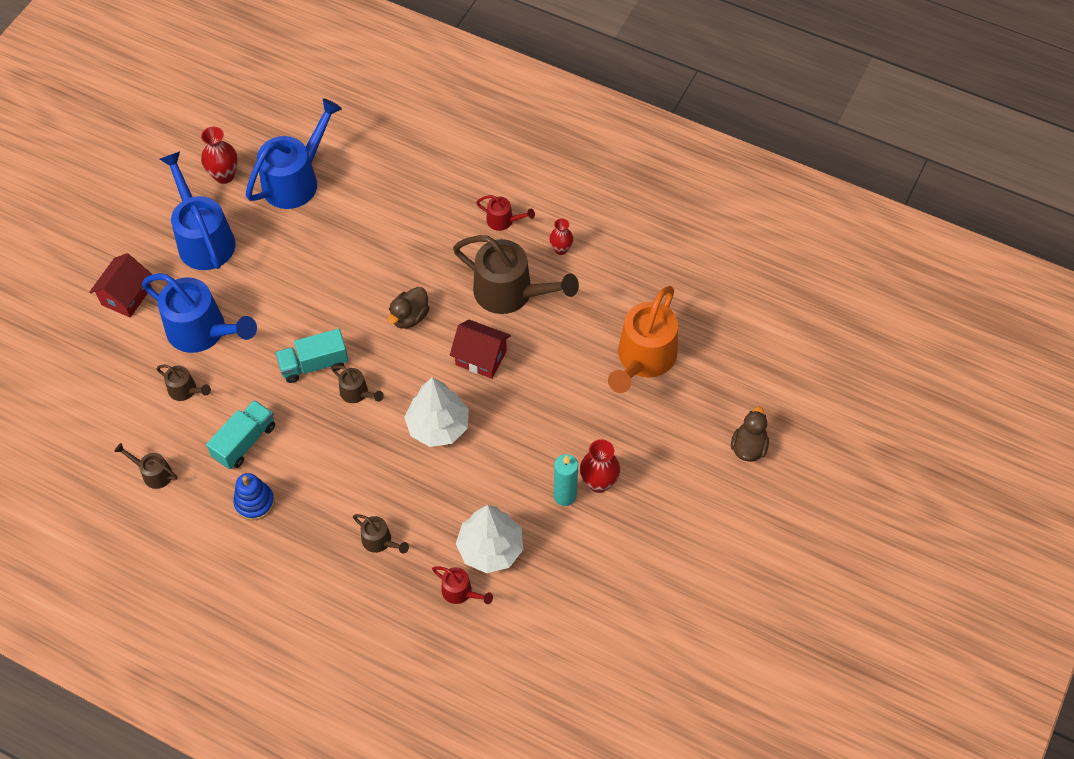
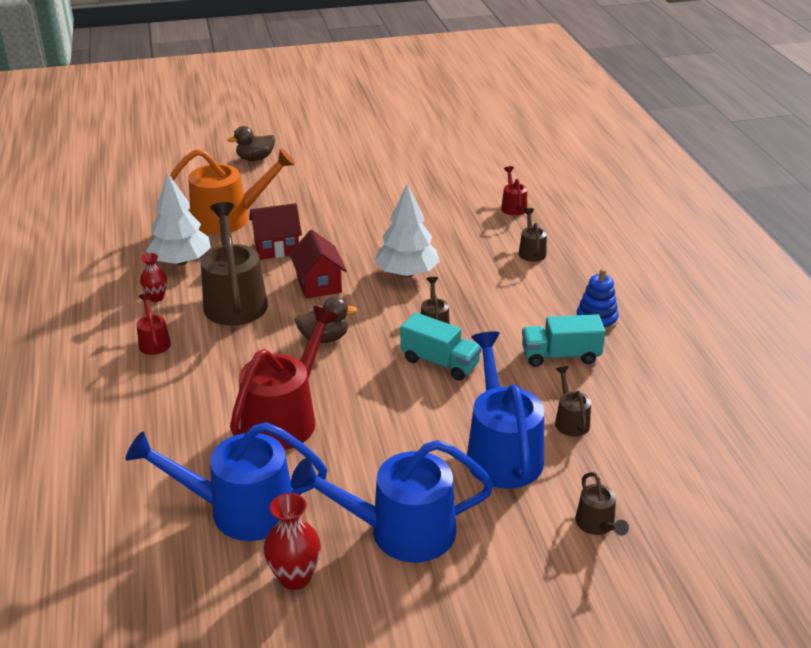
camera: 130 degrees left, 25 degrees down
(126, 296) = (541, 539): red house -> red house (277, 248)
(153, 473) = (662, 387): brown watering can -> brown watering can (597, 525)
(203, 238) = (399, 531): blue watering can -> blue watering can turned 60 degrees clockwise
(350, 245) = (285, 418): none -> red watering can
(490, 548) = (466, 210): white tree -> white tree (181, 261)
(565, 496) = (386, 201): turquoise candle -> none
(598, 482) = (358, 194): red vase -> none

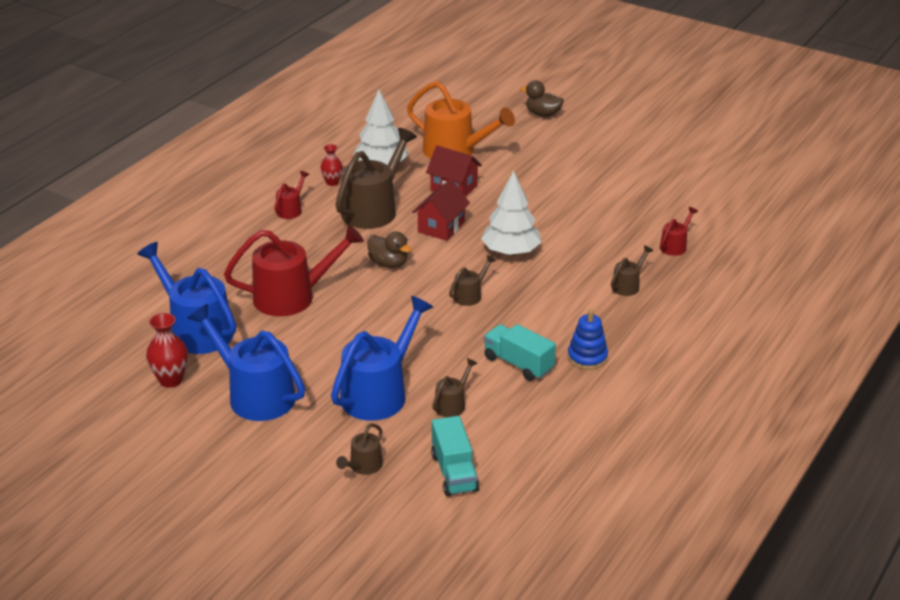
camera: 45 degrees right, 0 degrees up
(440, 362) = (433, 320): turquoise truck -> turquoise truck (454, 472)

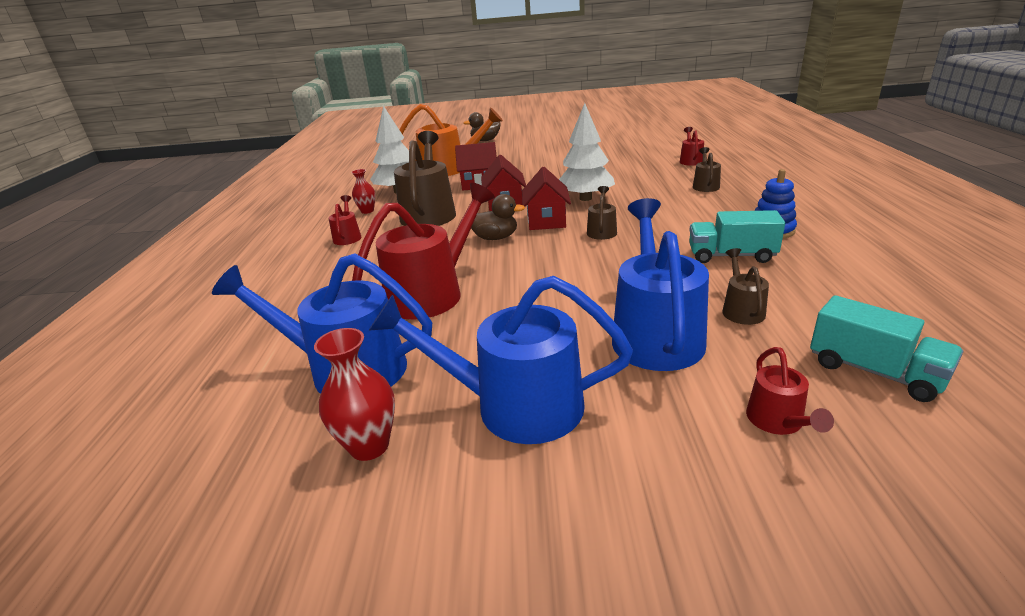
camera: 30 degrees left, 5 degrees down
(363, 467) = (778, 422): brown watering can -> red watering can
(446, 263) = (546, 221): none -> red house

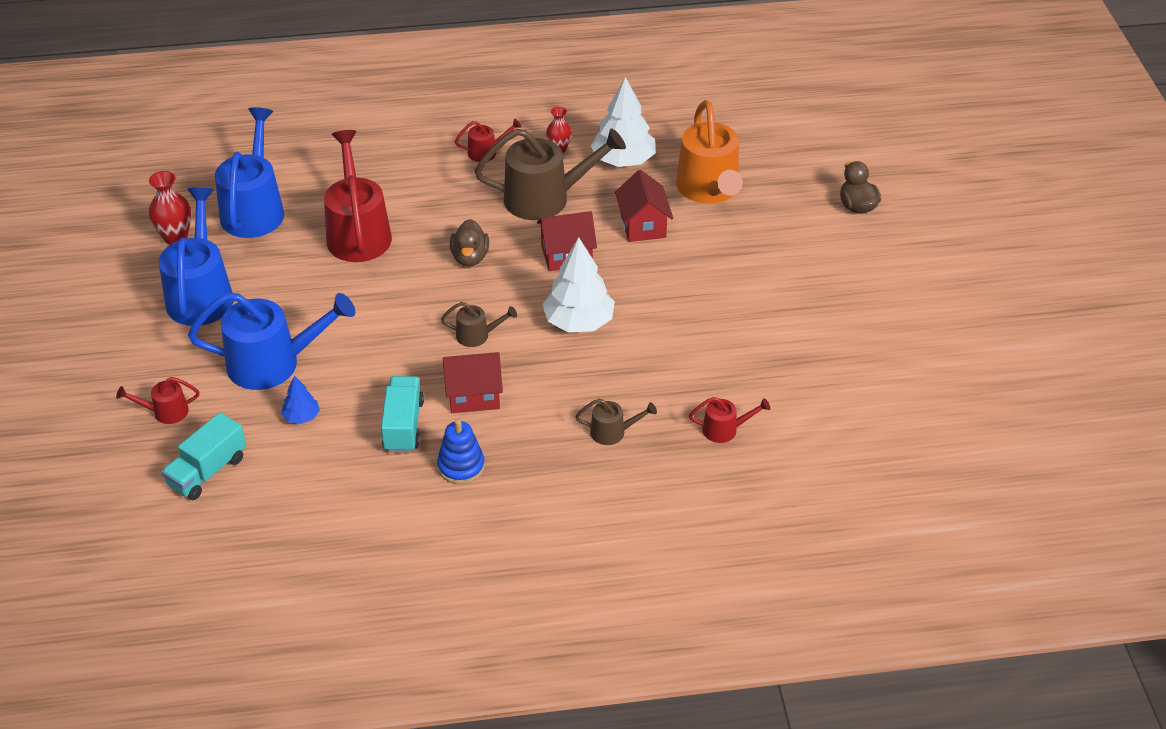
camera: 80 degrees right, 15 degrees up
(433, 293) = (358, 232): red watering can -> red watering can turned 135 degrees counterclockwise
(546, 221) = (511, 292): red house -> red house (473, 396)
(741, 309) = (301, 417): brown watering can -> blue tree

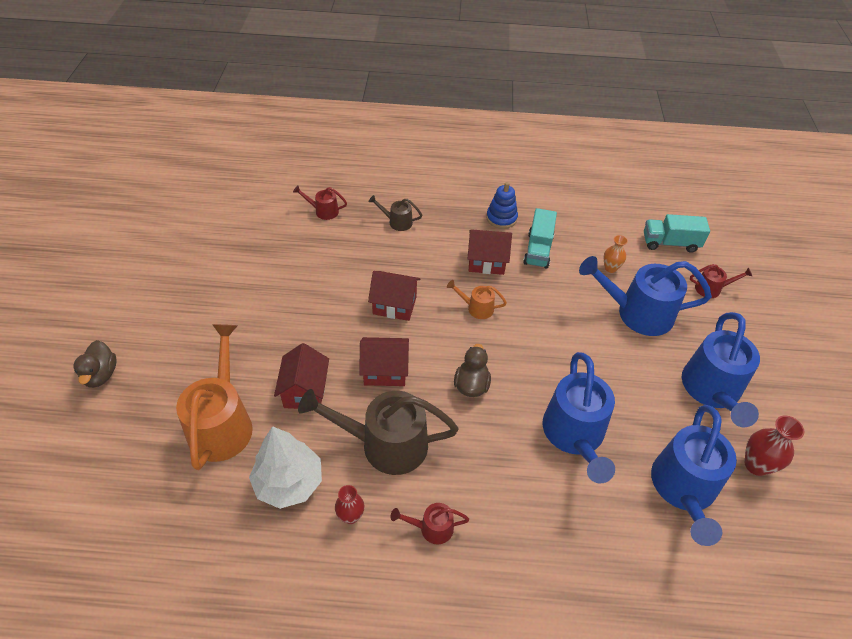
camera: 170 degrees left, 5 degrees up
(207, 471) = (670, 243): turquoise truck -> turquoise truck turned 135 degrees counterclockwise
(301, 417) = (610, 268): blue tree -> orange vase
(358, 232) = (575, 436): red watering can -> blue watering can
(477, 335) = (476, 308): brown watering can -> orange watering can
(578, 322) = (394, 305): white tree -> red house

